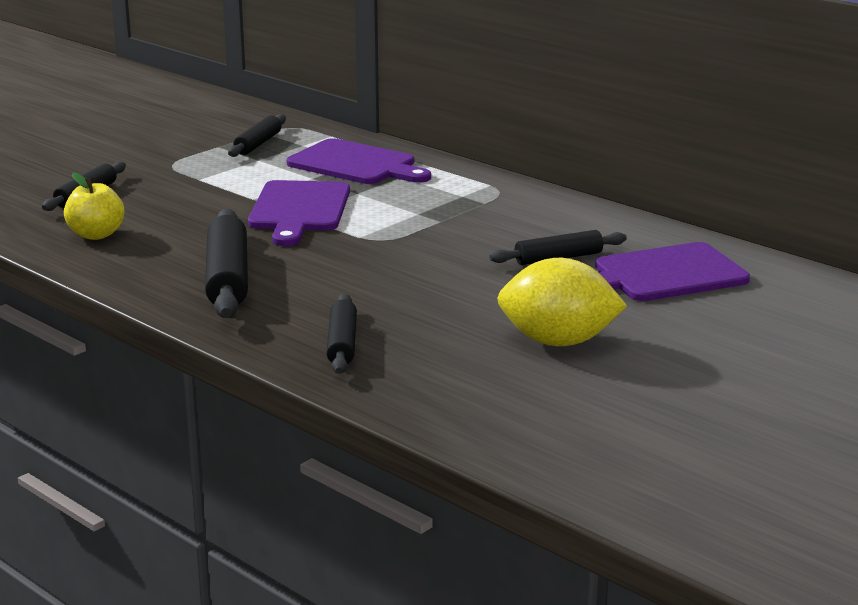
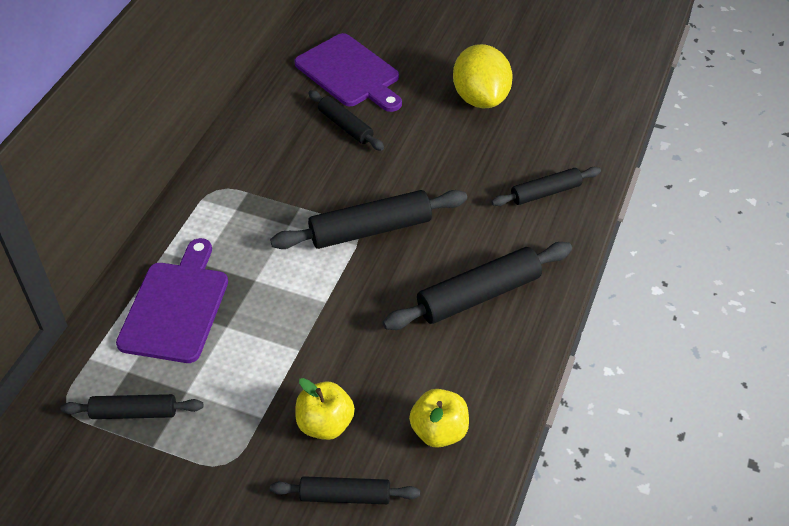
camera: 110 degrees left, 25 degrees up
(162, 198) = (325, 424): none -> yellow apple
(299, 210) = (313, 305): purple cutting board -> none
(375, 246) = (370, 229): none -> black rolling pin

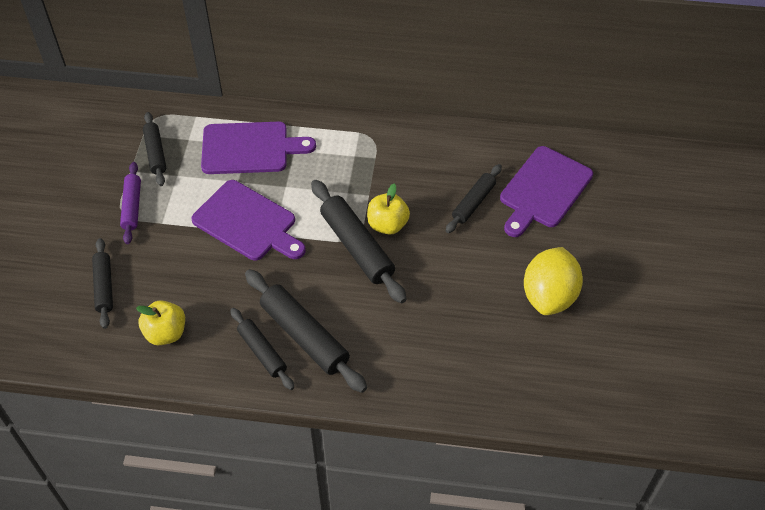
camera: 75 degrees right, 5 degrees up
(219, 450) = (132, 206): none -> purple rolling pin
(297, 325) = (248, 222): none -> purple cutting board
(325, 424) = (162, 261): yellow apple -> yellow apple (387, 225)
(481, 98) = (549, 296): yellow lemon -> yellow lemon turned 45 degrees counterclockwise
(545, 192) = (439, 368): black rolling pin -> black rolling pin (262, 352)

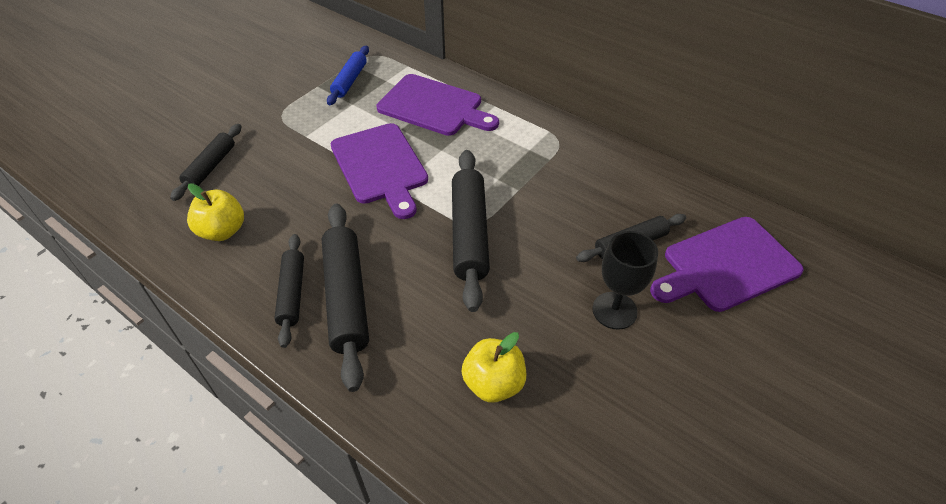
camera: 30 degrees right, 5 degrees down
(132, 206) = (293, 113): purple rolling pin -> none
(155, 153) = (349, 80): black rolling pin -> blue rolling pin
(387, 225) = (517, 226): yellow apple -> yellow apple (493, 383)
(490, 257) = (614, 310): none -> black goblet
(549, 296) = (664, 392): yellow lemon -> none

